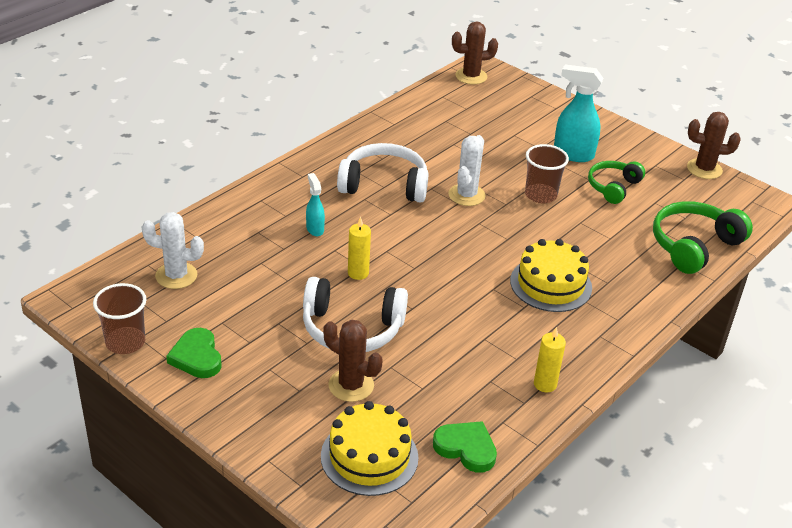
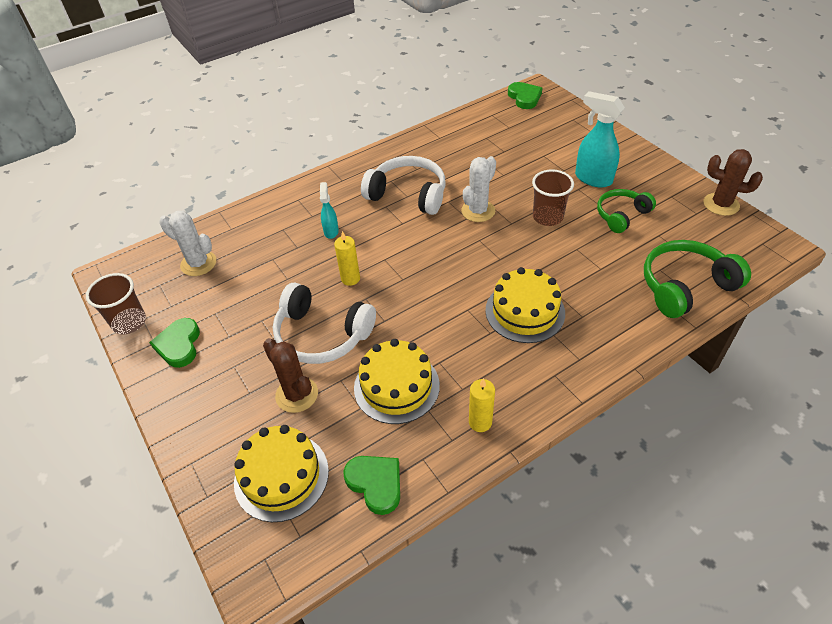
camera: 20 degrees right, 10 degrees up
(450, 365) = (396, 386): none -> yellow cake
(471, 76) = (524, 98): brown cactus -> green heart

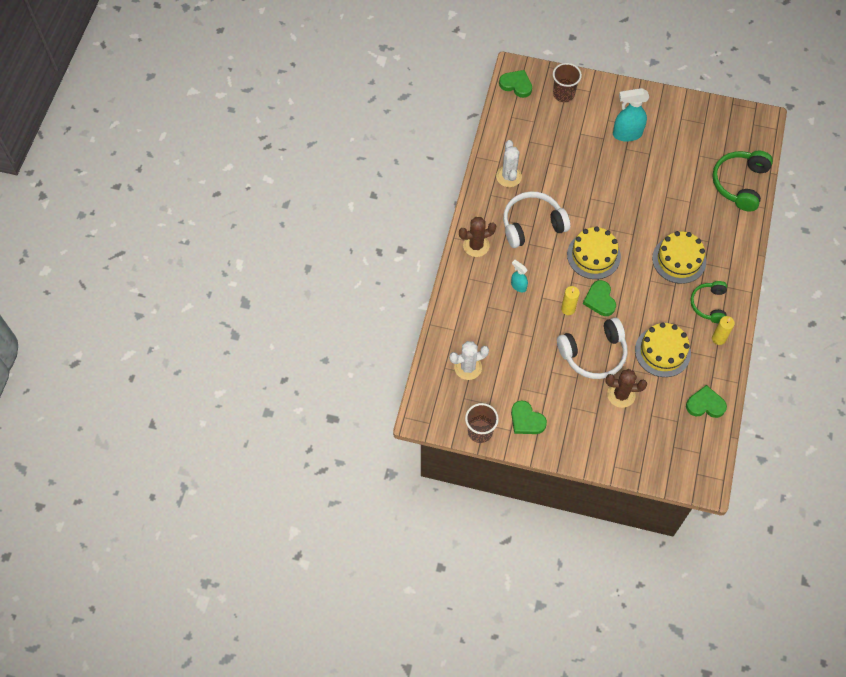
camera: 45 degrees left, 15 degrees up
(281, 476) = (661, 436): yellow cake -> yellow cake (593, 255)
(392, 292) = (600, 300): none -> green heart
(478, 211) = (586, 208): white cactus -> white cactus (509, 176)
(547, 217) = (629, 184): brown cup -> brown cup (563, 94)
(621, 215) = (667, 153): green headphones -> green headphones (709, 304)
(721, 204) = (711, 107): brown cactus -> brown cactus (476, 245)

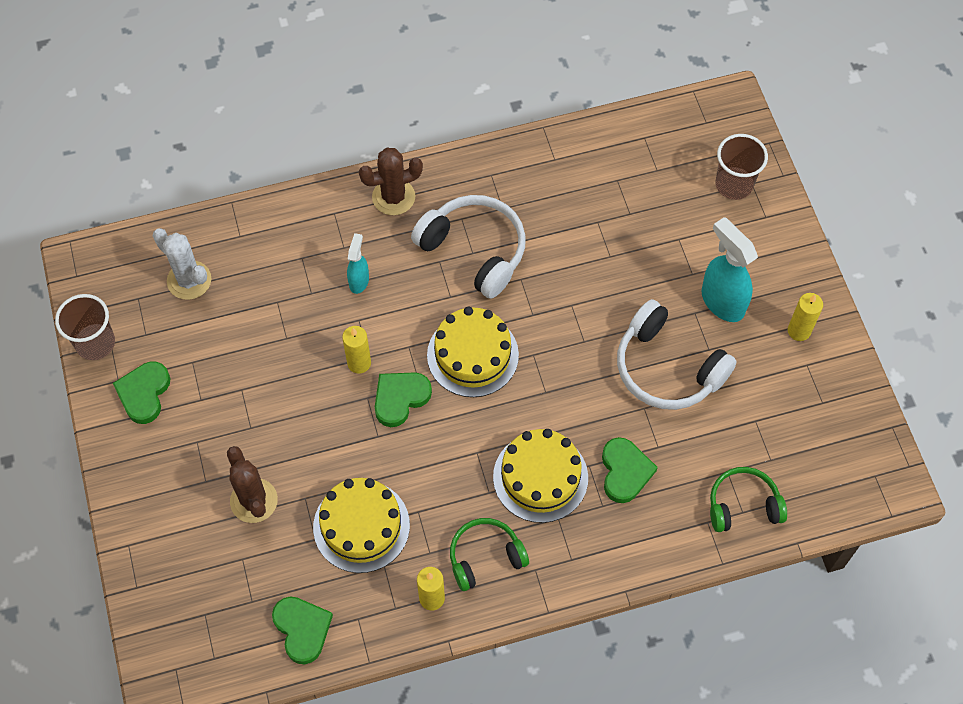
camera: 60 degrees right, 0 degrees up
(476, 245) = (393, 197): brown cactus -> brown cactus turned 60 degrees counterclockwise
(509, 176) = (537, 183): white cactus -> none
(516, 85) = (705, 117): green heart -> green heart (625, 472)
(594, 354) = (303, 432): white headphones -> white headphones (667, 368)
(661, 112) = (799, 331): none -> yellow candle
(740, 183) = (743, 505): green headphones -> green headphones, size x0.64

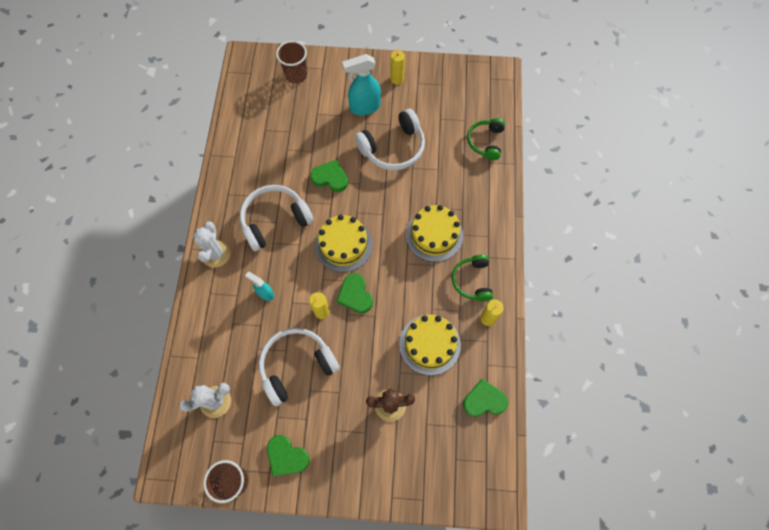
camera: 70 degrees left, 5 degrees up
(269, 360) = (296, 366): none -> white headphones
(393, 197) = (216, 254): brown cactus -> white cactus
(625, 472) = (446, 191): green heart -> green heart (330, 178)

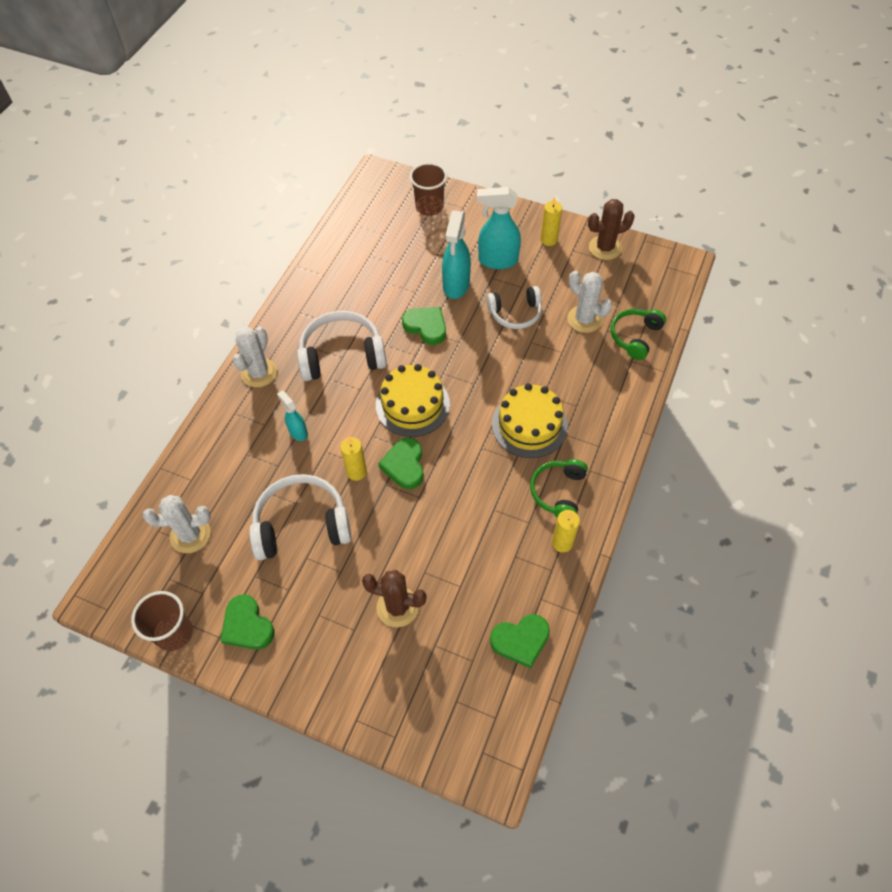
camera: 20 degrees right, 10 degrees down
(340, 137) = (456, 285): none -> turquoise spray bottle
(393, 148) = (515, 313): white headphones -> white headphones, size x0.64
(430, 344) = (475, 551): yellow cake -> none
(440, 75) = (605, 248): none -> brown cactus
(445, 138) = (584, 319): none -> white cactus
(484, 400) = (520, 641): green heart -> green heart turned 150 degrees clockwise

